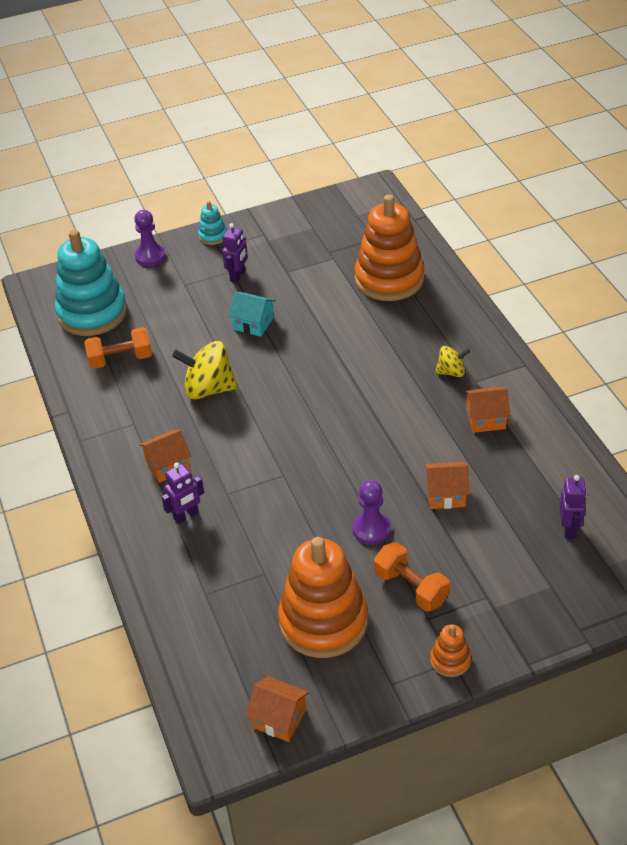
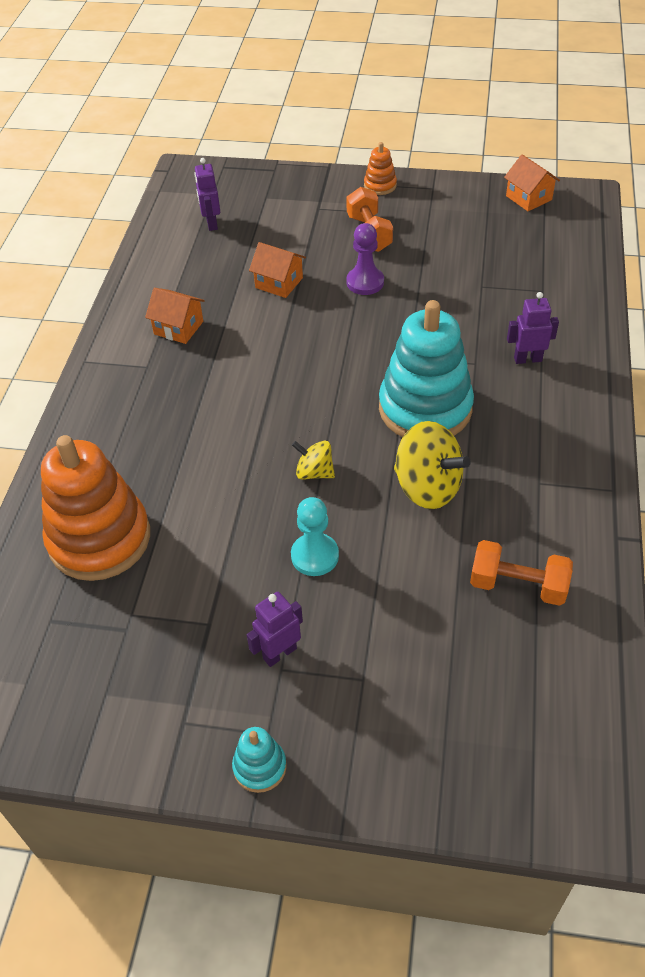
camera: 150 degrees left, 5 degrees up
(92, 313) = (527, 695): turquoise stacking toy -> turquoise stacking toy (425, 408)
(150, 256) = (383, 776): purple pawn -> none
(167, 465) = (522, 416): orange house -> none
(253, 323) = (315, 556): turquoise house -> turquoise pawn
(323, 621) = (455, 238): orange stacking toy -> none
(451, 372) = (159, 386): yellow spinning top -> yellow spinning top (314, 472)
(569, 529) = (211, 223): purple robot -> purple robot turned 45 degrees counterclockwise

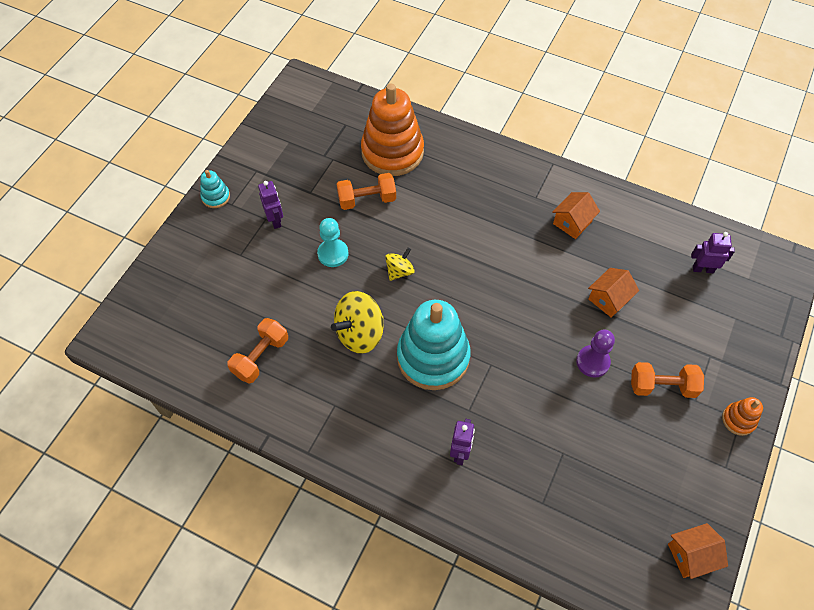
camera: 105 degrees right, 10 degrees up
(202, 544) = (367, 199): none -> orange dumbbell

